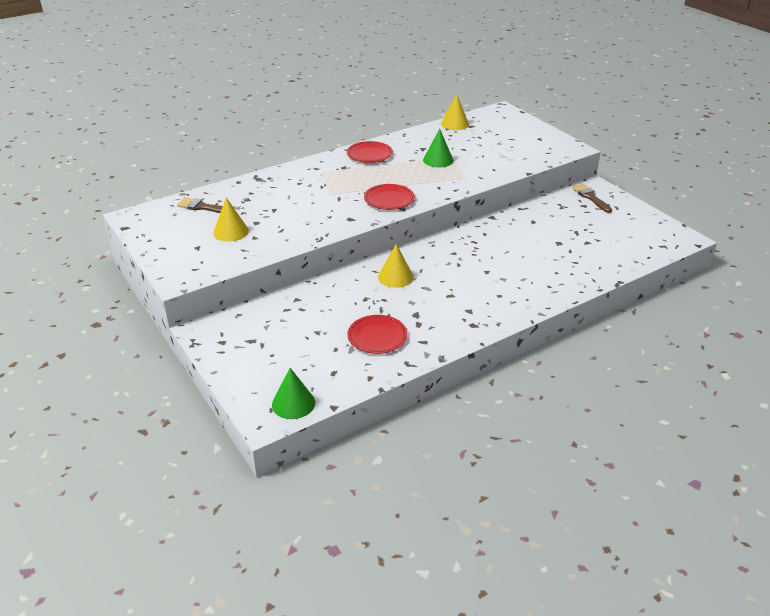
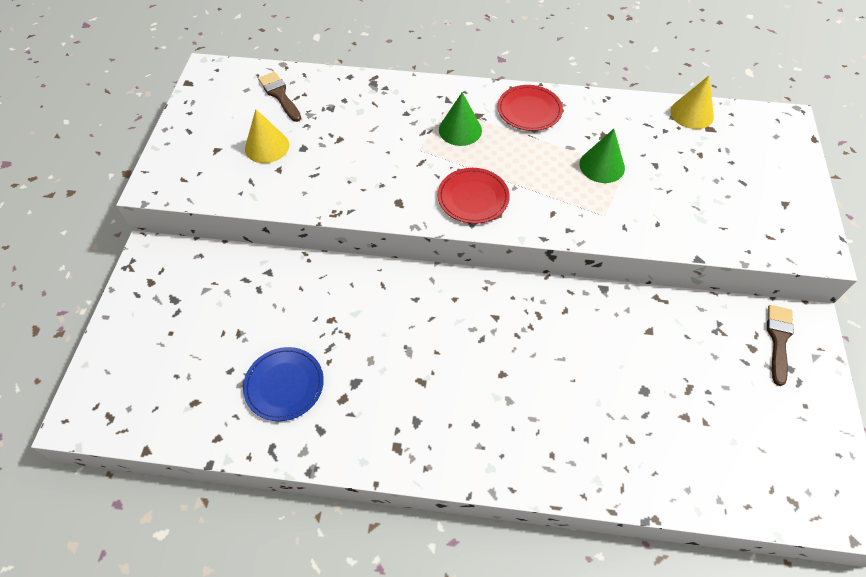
camera: 40 degrees right, 20 degrees up
(293, 403) = (120, 415): green cone -> green cone (460, 130)
(377, 336) = (284, 385): red plate -> blue plate
(395, 277) = (394, 309): yellow cone -> none

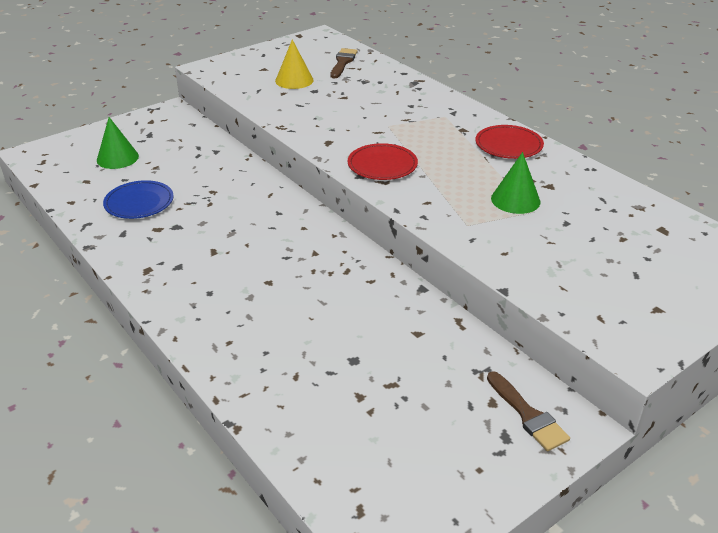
camera: 45 degrees right, 20 degrees down
(460, 130) = (435, 130): green cone -> green cone (117, 158)
(692, 113) = (660, 213): yellow cone -> none
(778, 339) = (528, 415): brown brush -> brown brush turned 90 degrees clockwise

